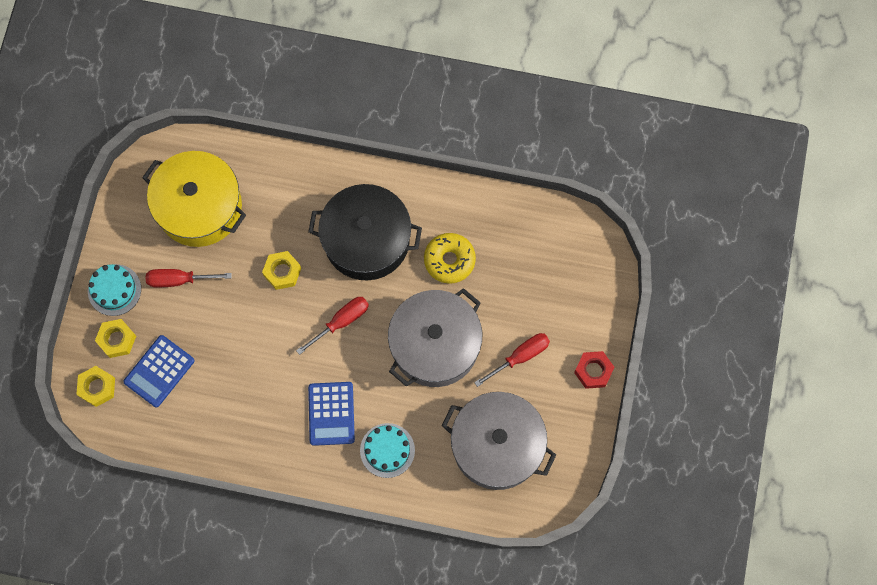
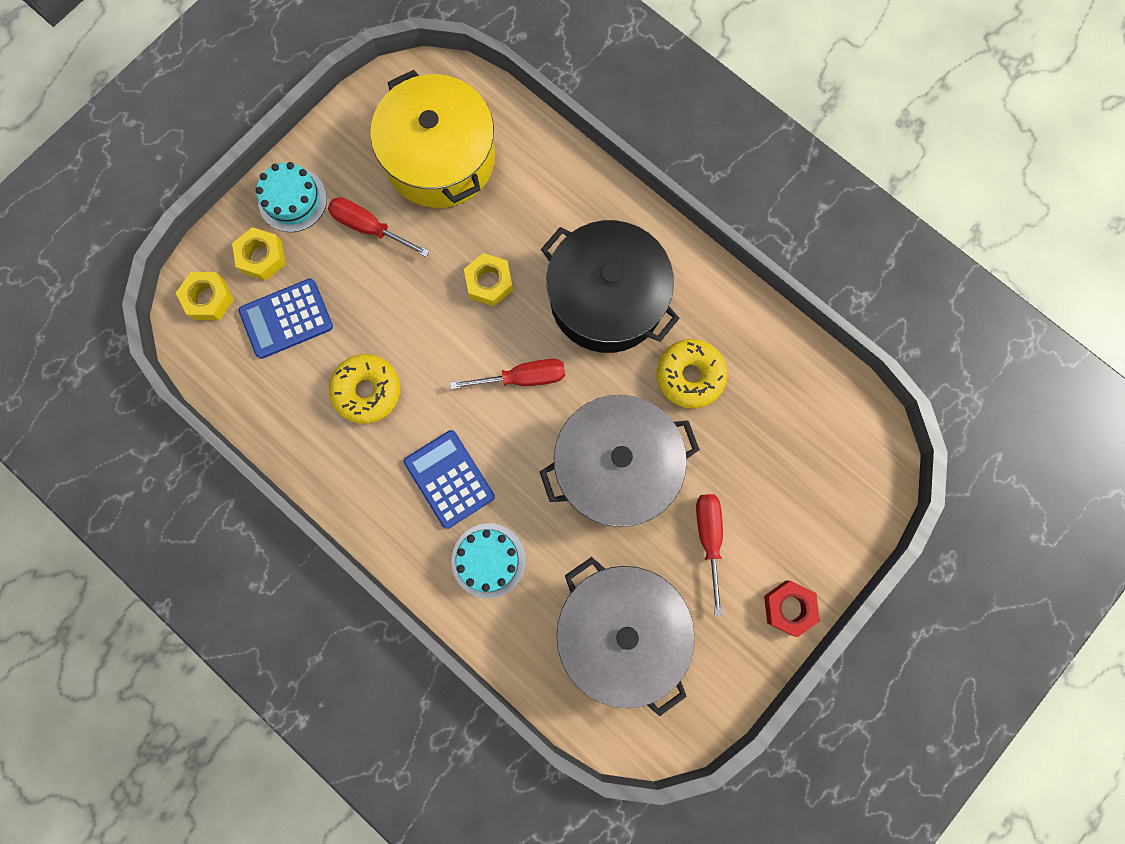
camera: 30 degrees right, 5 degrees up
(243, 388) = (367, 391): none -> yellow donut
(331, 413) = (449, 479): blue calculator -> blue calculator turned 120 degrees clockwise
(520, 357) = (709, 539): red screwdriver -> red screwdriver turned 90 degrees counterclockwise

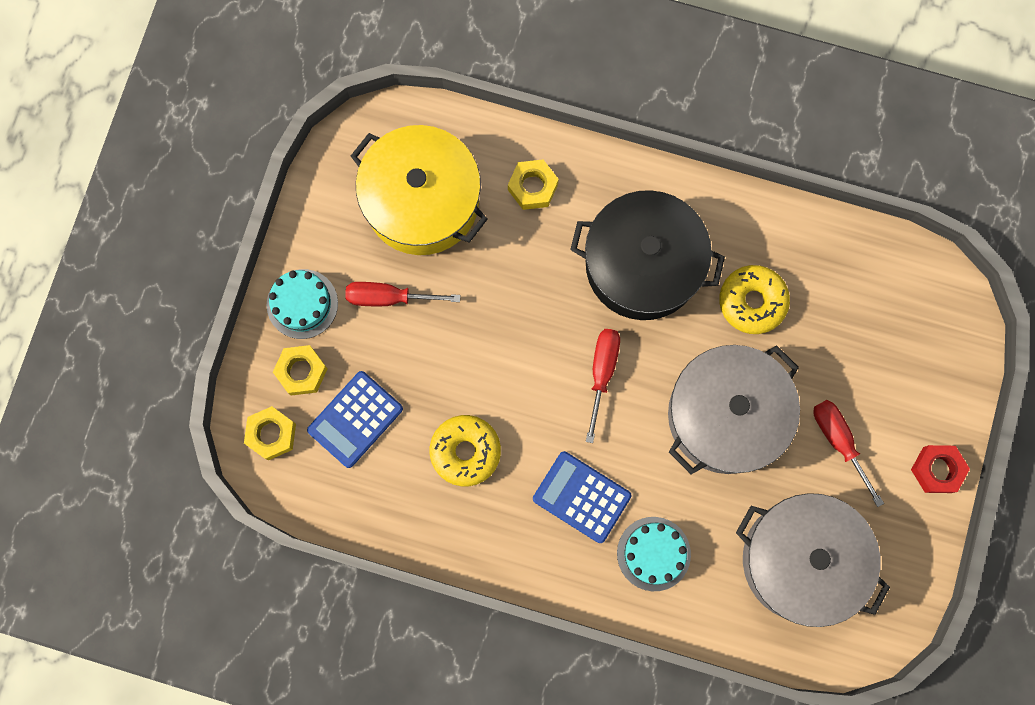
camera: 25 degrees left, 0 degrees up
(489, 282) = (527, 298): yellow nut -> yellow nut (533, 187)
(522, 378) = (602, 373): red screwdriver -> red screwdriver turned 45 degrees counterclockwise

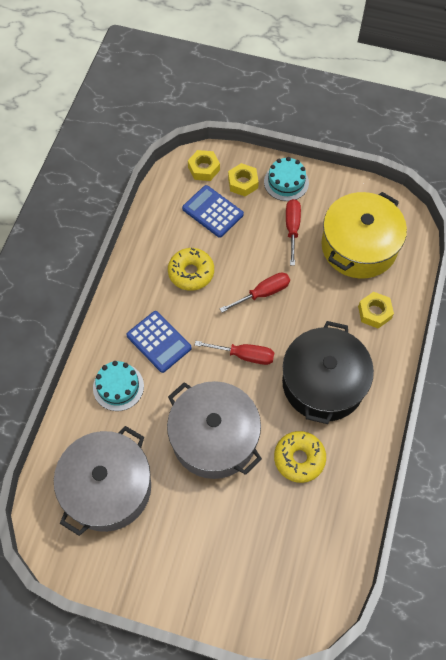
camera: 90 degrees right, 15 degrees down
(581, 497) = (159, 342): blue calculator -> blue calculator turned 105 degrees clockwise
(839, 442) = (193, 519): red screwdriver -> red screwdriver (262, 293)
(937, 470) = (170, 595): red nut -> none

